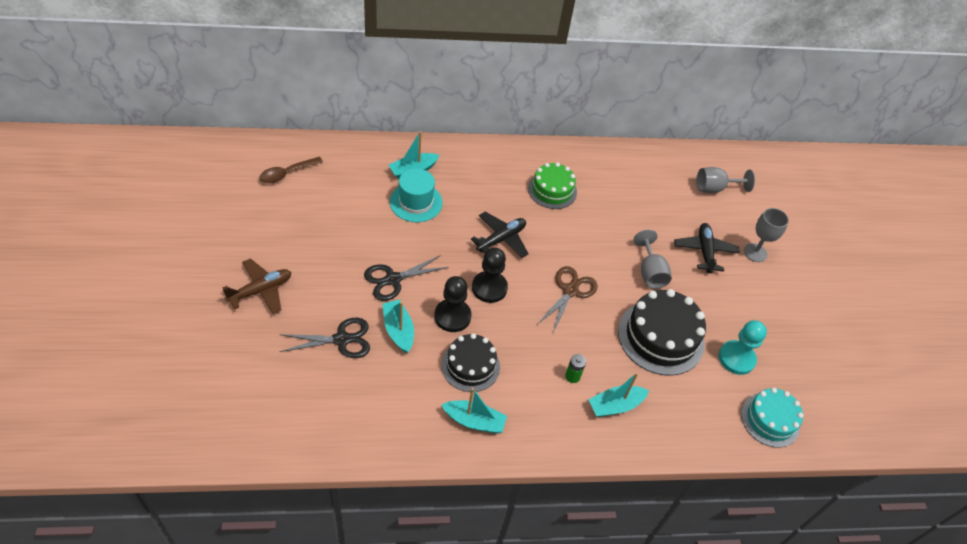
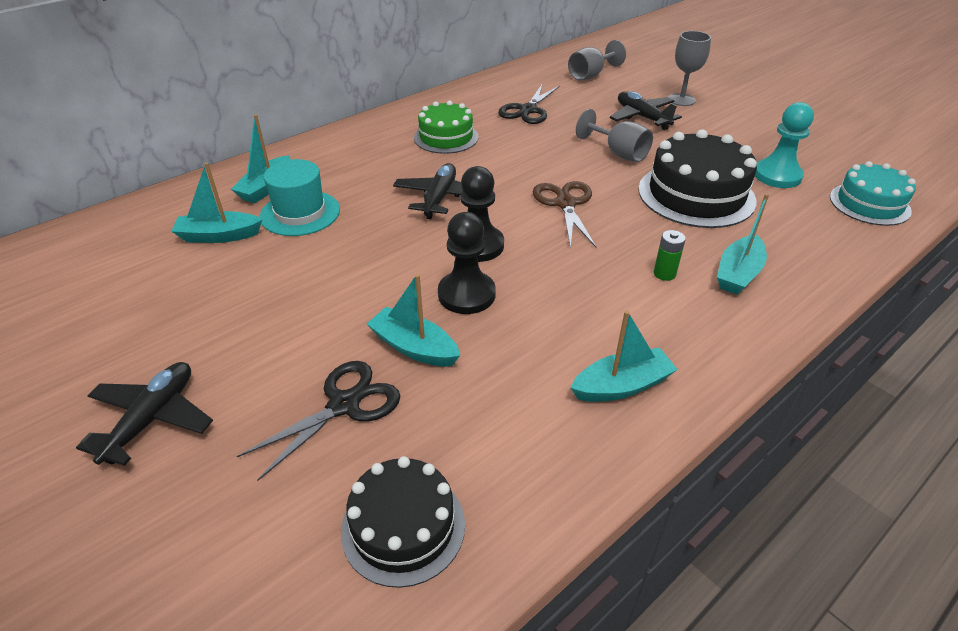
camera: 30 degrees left, 10 degrees down
(260, 290) = (152, 419): brown plane -> black plane
(286, 174) = (81, 266): brown spoon -> none
(363, 193) = (219, 236): none -> turquoise boat
(393, 279) = (349, 299): black scissors -> black scissors (528, 110)
(470, 366) = (546, 331): black cake -> black cake (403, 527)

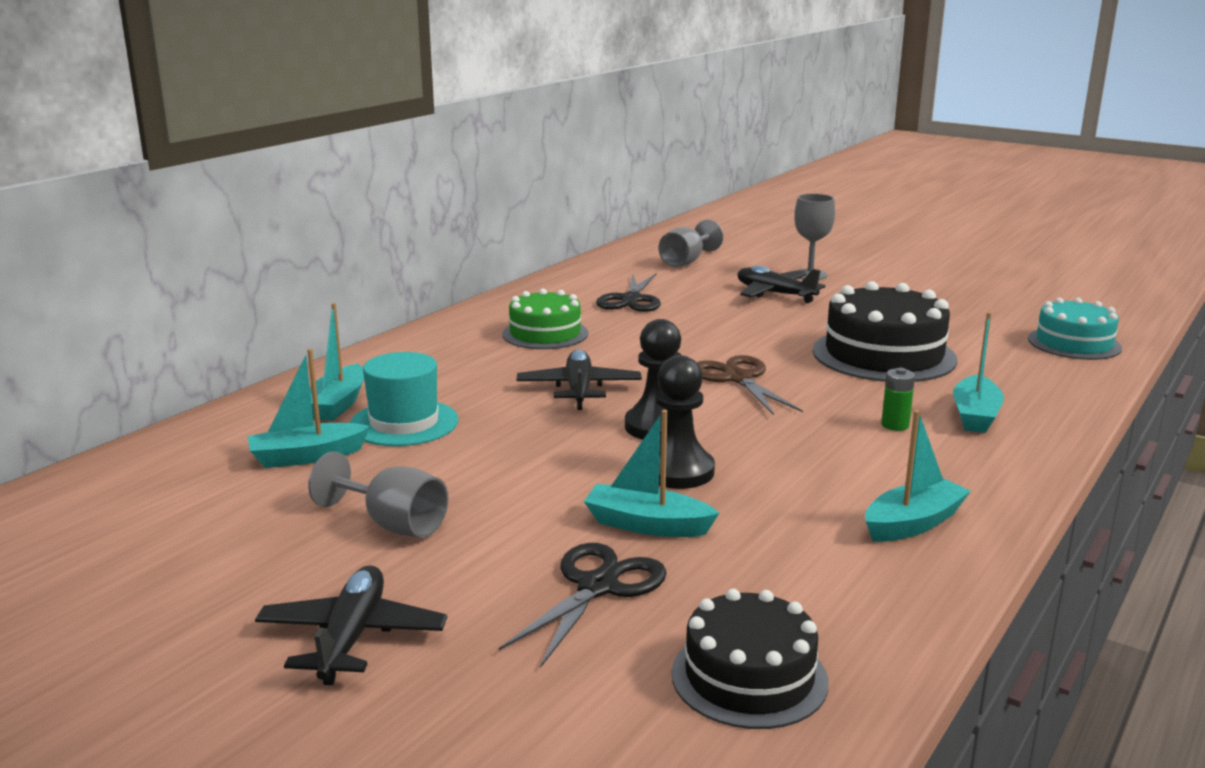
camera: 15 degrees left, 20 degrees down
(618, 153) = (769, 328): grey goblet -> grey goblet (393, 524)
(777, 175) = (961, 330): turquoise pawn -> none

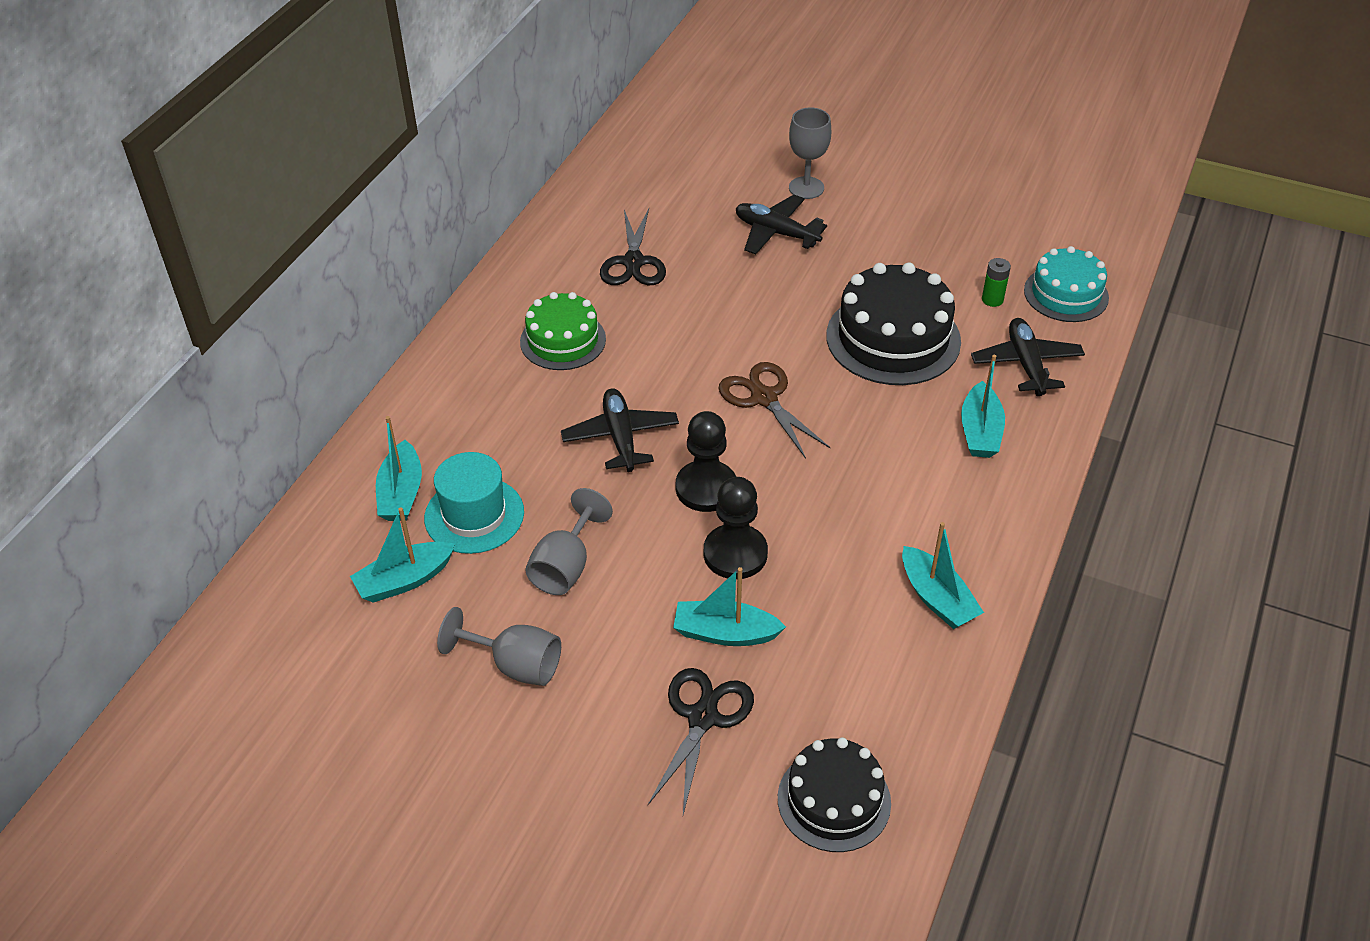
camera: 10 degrees left, 25 degrees up
(352, 637) = (531, 806): black plane -> black plane (1026, 364)
(686, 262) = (674, 174): grey goblet -> grey goblet (566, 566)
(895, 425) = (912, 457): green battery -> green battery (992, 299)
(913, 523) = (937, 598): turquoise boat -> turquoise boat turned 105 degrees clockwise

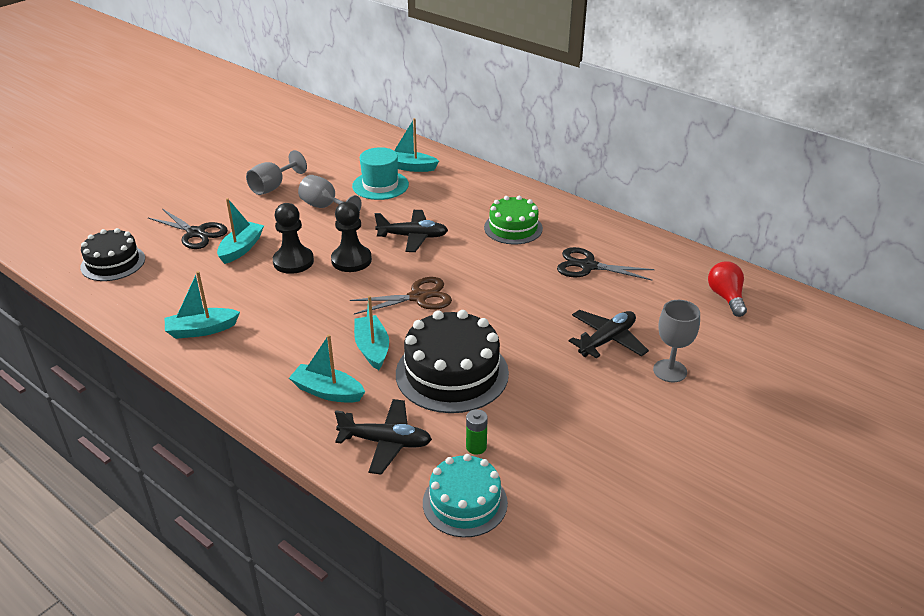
camera: 105 degrees right, 10 degrees down
(404, 580) = (349, 164): turquoise boat -> turquoise boat (372, 348)
(658, 157) = (726, 297): none -> red light bulb

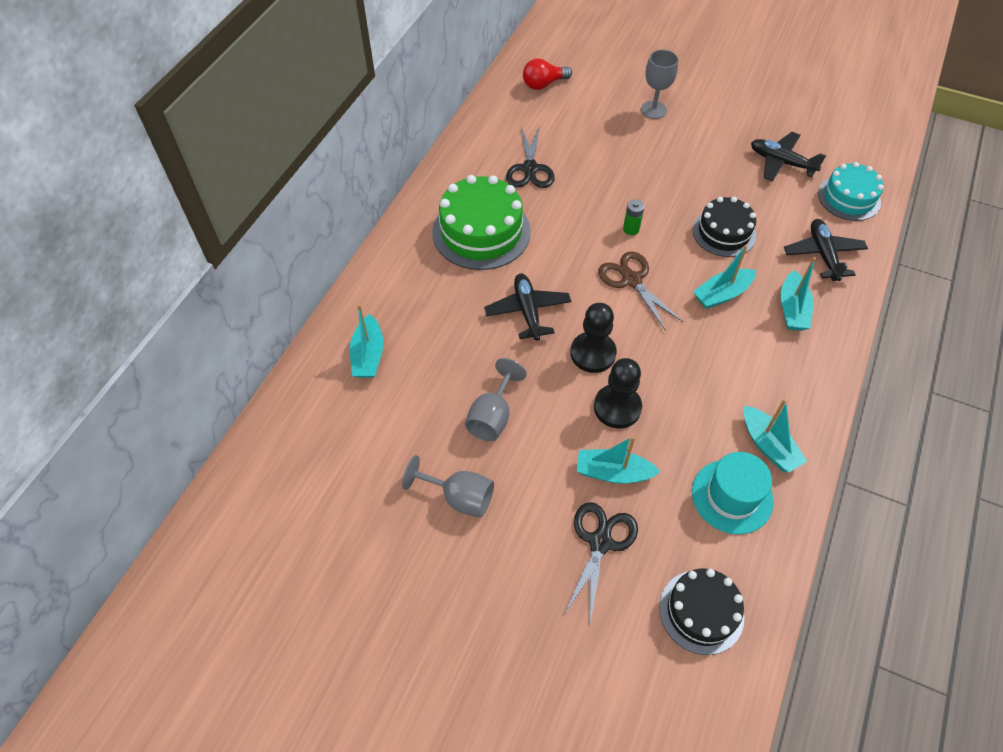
camera: 105 degrees left, 20 degrees up
(380, 185) = (423, 374): turquoise hat -> turquoise hat (732, 496)
(452, 373) = (724, 232): black cake -> black cake, size x0.64
(476, 447) = (795, 202): green battery -> green battery (631, 229)
(513, 228) = (481, 231): green cake -> green cake, size x1.56
(607, 340) = (633, 146): black plane -> black plane (781, 162)

